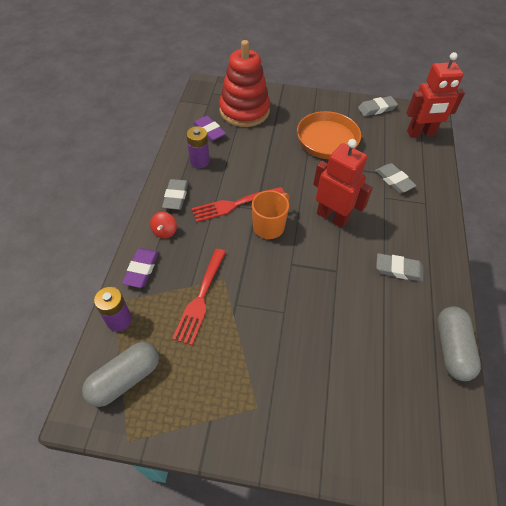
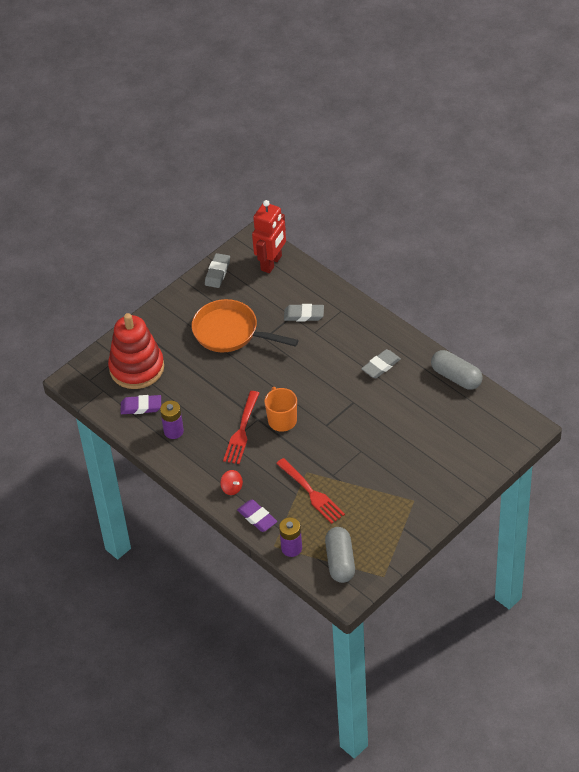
camera: 50 degrees left, 5 degrees down
(176, 196) = (201, 465): grey eraser -> none
(332, 217) = (305, 376): red robot -> none

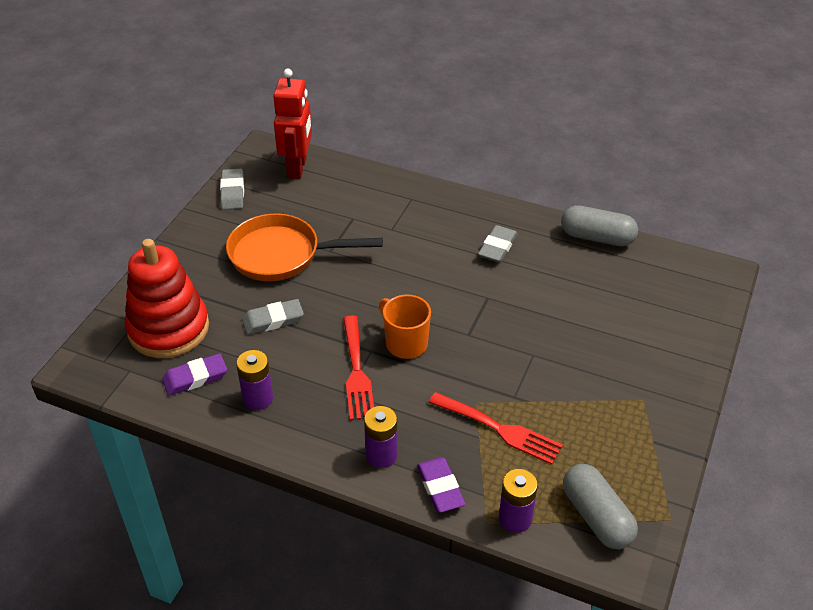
camera: 25 degrees left, 5 degrees down
(232, 488) = (381, 455): red spinning top -> purple battery
(257, 517) = (440, 487): purple eraser -> purple eraser turned 45 degrees clockwise
(304, 315) = (367, 213): grey eraser -> grey eraser (273, 320)

